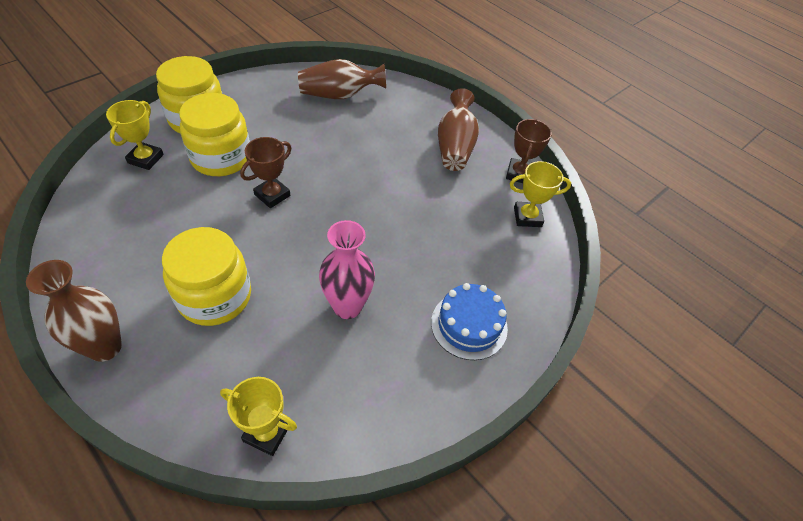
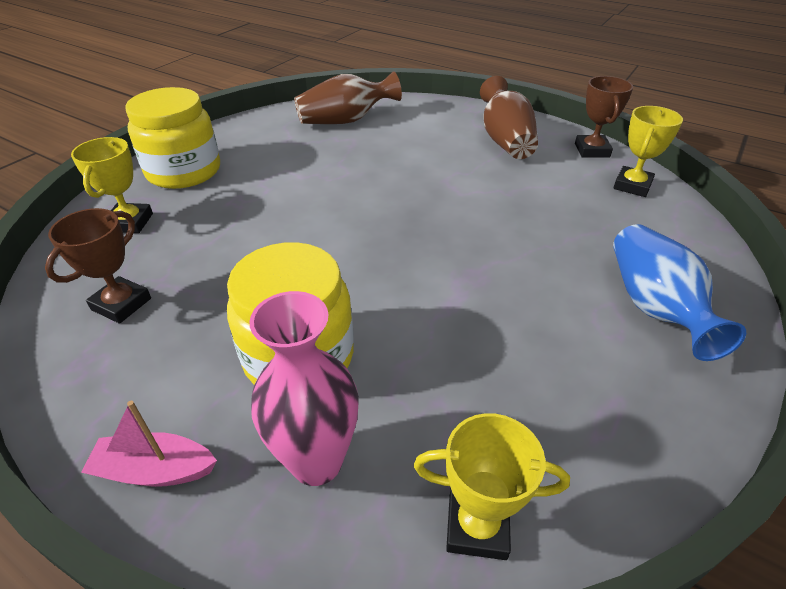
camera: 10 degrees left, 10 degrees down
(105, 347) = (155, 470): brown vase -> pink boat
(221, 158) = (232, 202): yellow jar -> none
(272, 195) = (318, 226): brown trophy -> brown trophy (121, 304)
(347, 307) = (489, 324): pink vase -> pink vase (316, 461)
(469, 325) = (654, 307): blue cake -> blue vase
(527, 217) = (632, 186): yellow trophy -> yellow trophy turned 45 degrees counterclockwise

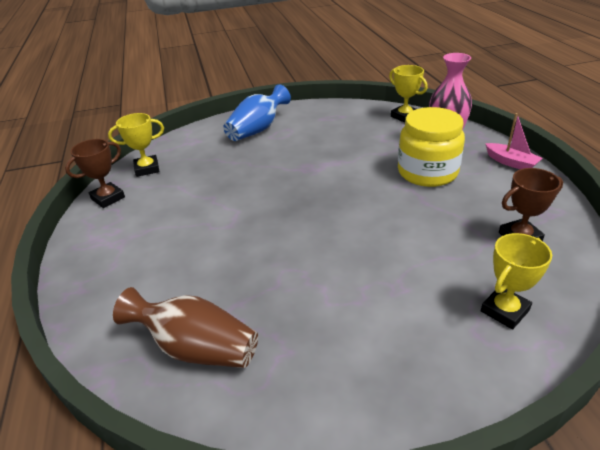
camera: 135 degrees left, 5 degrees down
(184, 171) = (429, 360): yellow jar -> none
(505, 140) = (131, 236): brown vase -> none

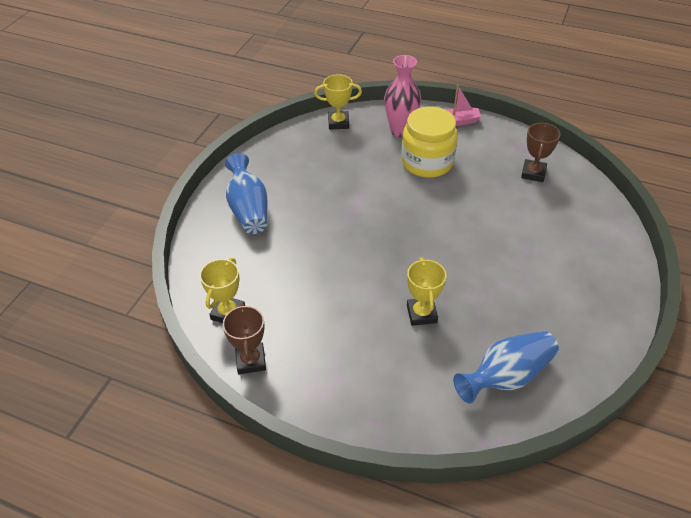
camera: 55 degrees left, 10 degrees up
(195, 348) = (506, 376): brown vase -> blue vase
(504, 311) = (585, 222): yellow trophy -> yellow trophy (421, 314)

